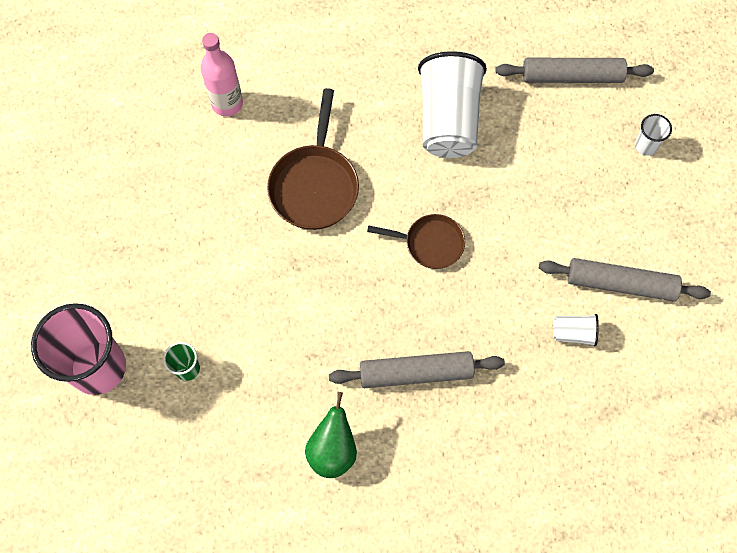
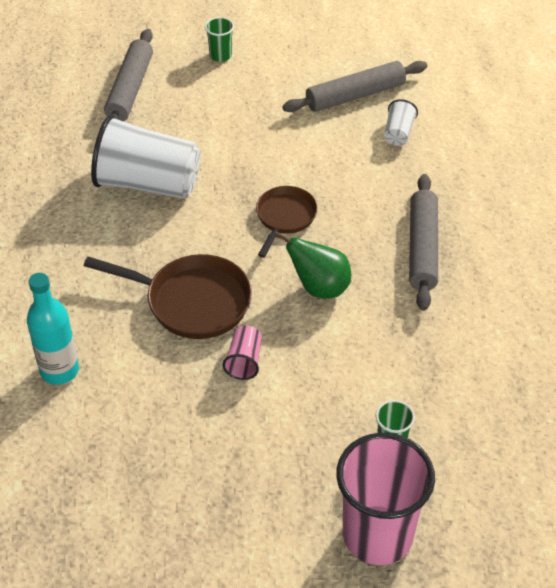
camera: 80 degrees left, 20 degrees down
(227, 103) = (59, 370): pink bottle -> turquoise bottle
(257, 238) = (244, 361): none -> pink cup
(333, 450) = (497, 324): green pear -> green pear (319, 287)
(620, 284) = (355, 95): grey rolling pin -> grey rolling pin turned 45 degrees clockwise
(646, 145) = (220, 55): white cup -> green cup

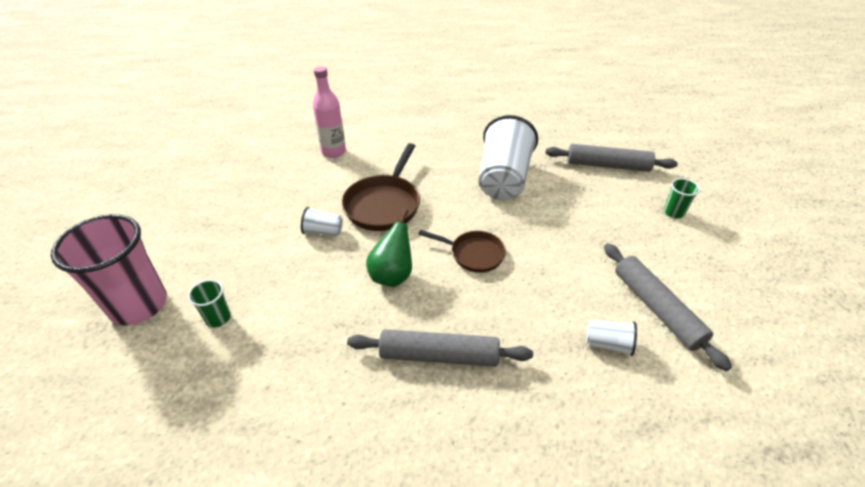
camera: 90 degrees right, 5 degrees down
(59, 370) = (333, 152): turquoise bottle -> pink bottle
(244, 361) = (323, 232): pink cup -> white cup

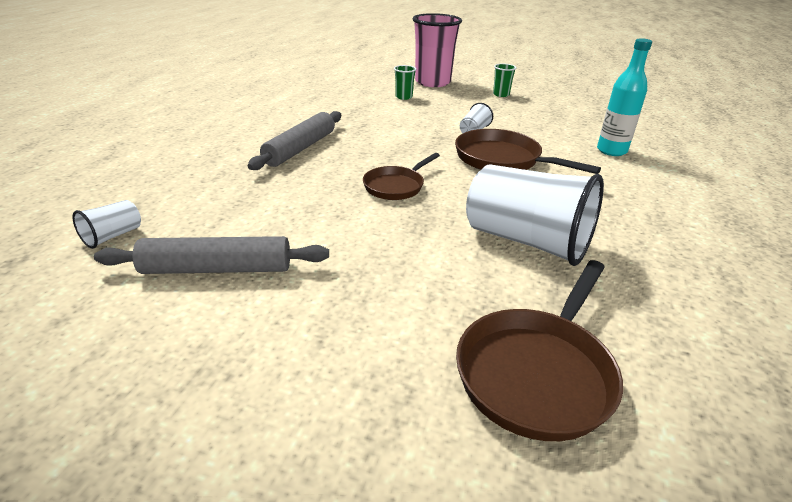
camera: 110 degrees right, 10 degrees down
(333, 152) = (611, 151): pink bottle -> turquoise bottle
(392, 275) = (398, 147): green pear -> none
(607, 165) = (537, 372): grey rolling pin -> brown pan
(608, 344) = (220, 219): white cup -> white cup (113, 236)
(673, 212) = (355, 394): green cup -> green cup (501, 94)

